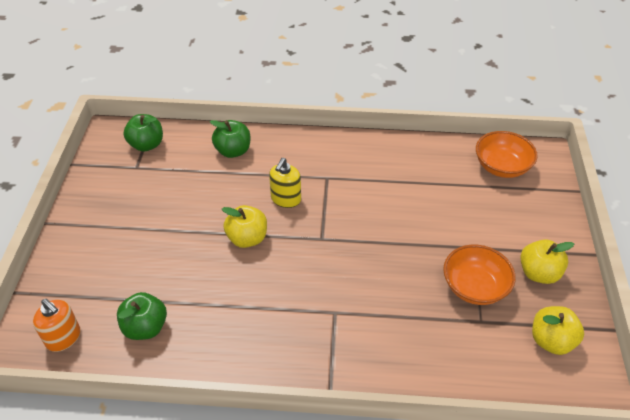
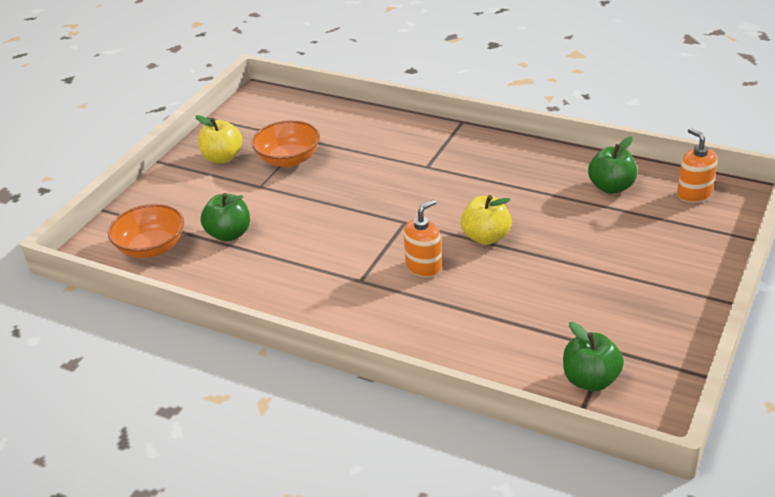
camera: 155 degrees left, 10 degrees down
(233, 151) = (465, 341): green apple -> green apple (229, 234)
(285, 199) = (423, 267): yellow soap dispenser -> orange soap dispenser
(551, 341) = (262, 120): yellow apple -> none

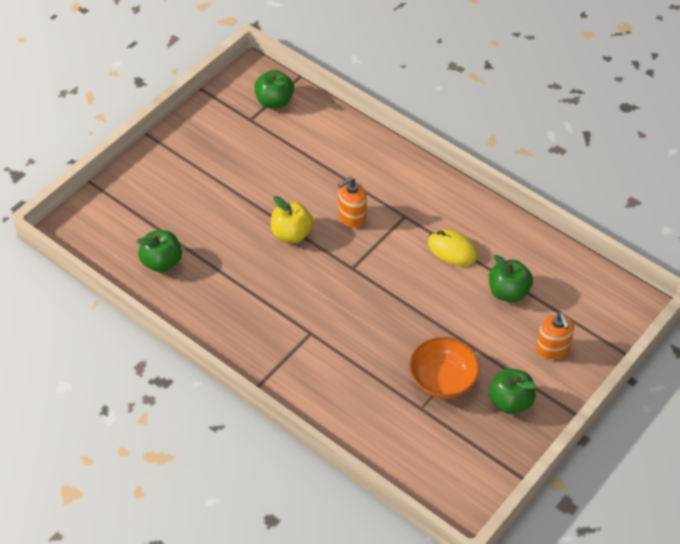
camera: 170 degrees left, 15 degrees up
(151, 248) = (578, 293): orange bowl -> none
(222, 158) = (510, 401): yellow apple -> green apple
(297, 259) = (452, 249): none -> yellow mouse
(694, 194) = (100, 236): orange soap dispenser -> orange soap dispenser (552, 349)

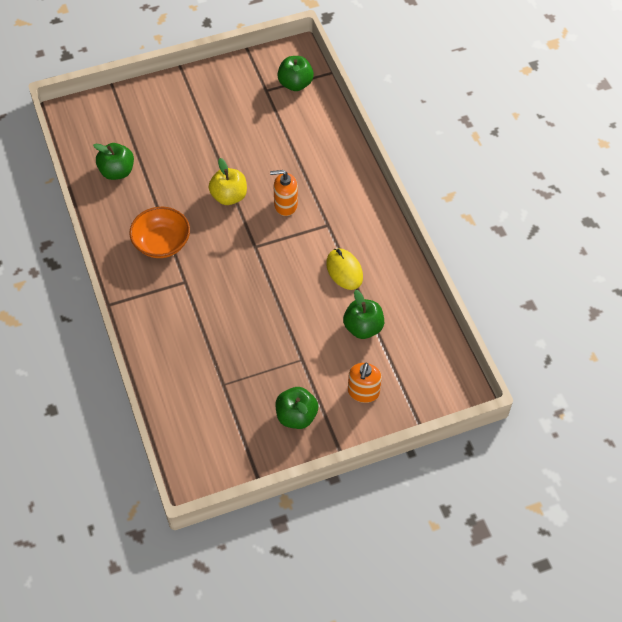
camera: 30 degrees right, 5 degrees up
(442, 380) = (256, 371): orange bowl -> orange bowl (162, 243)

